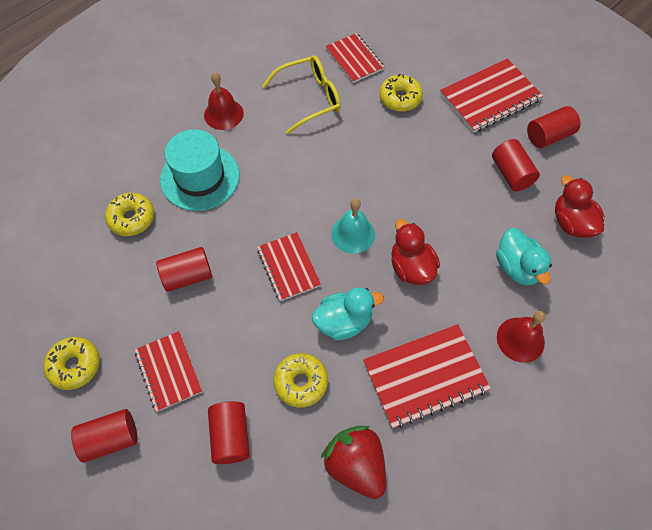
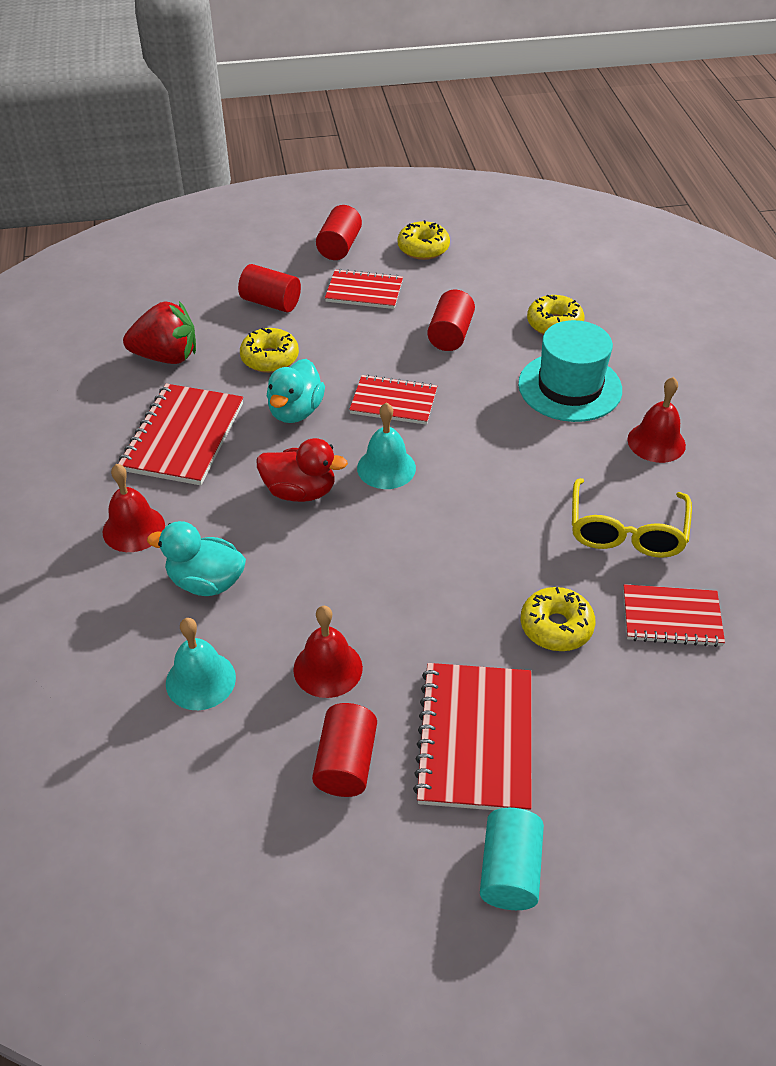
camera: 125 degrees right, 15 degrees down
(511, 173) = (328, 668): red cylinder -> red bell
(535, 58) = (509, 870): none -> turquoise cylinder
(571, 223) = (200, 680): red duck -> turquoise bell

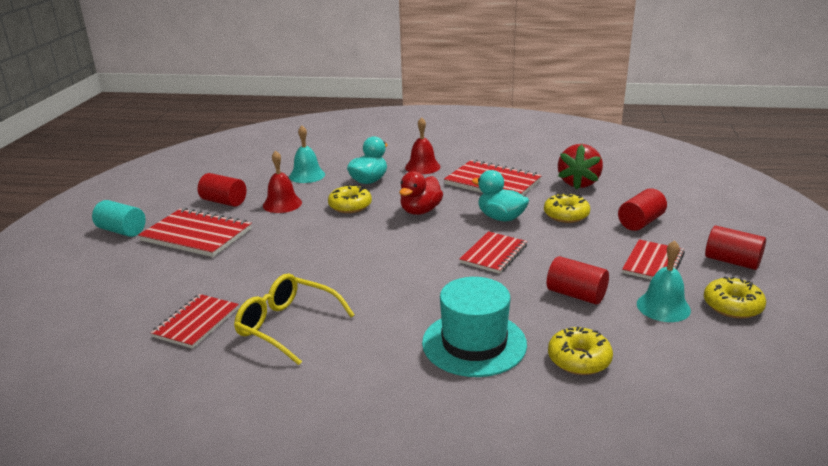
camera: 110 degrees right, 20 degrees down
(386, 468) = (423, 241): turquoise bell -> turquoise bell (663, 307)
(556, 626) = (237, 275): yellow donut -> yellow donut (350, 206)
(656, 442) = (372, 374): red bell -> none

